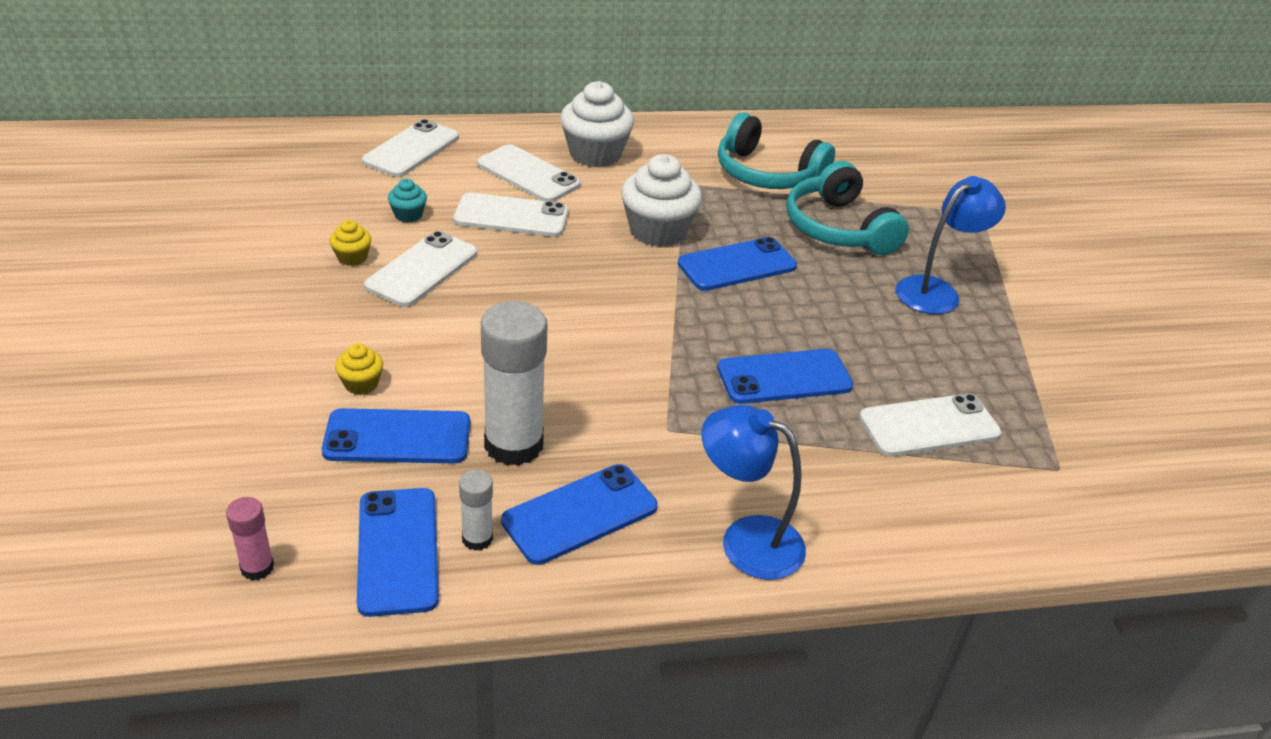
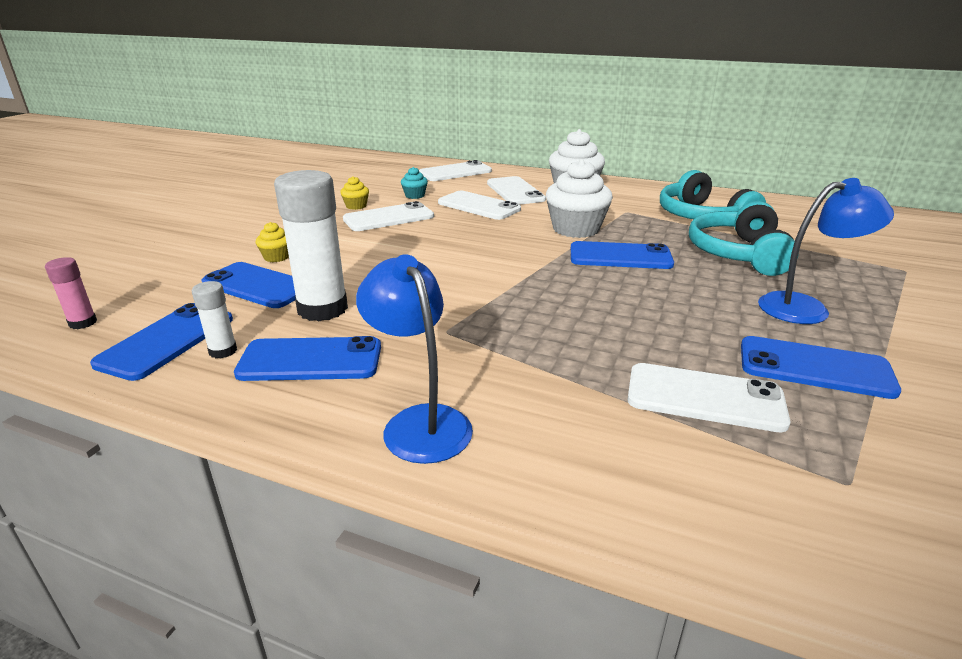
camera: 35 degrees right, 10 degrees down
(784, 377) = (586, 326): blue phone -> blue phone (814, 367)

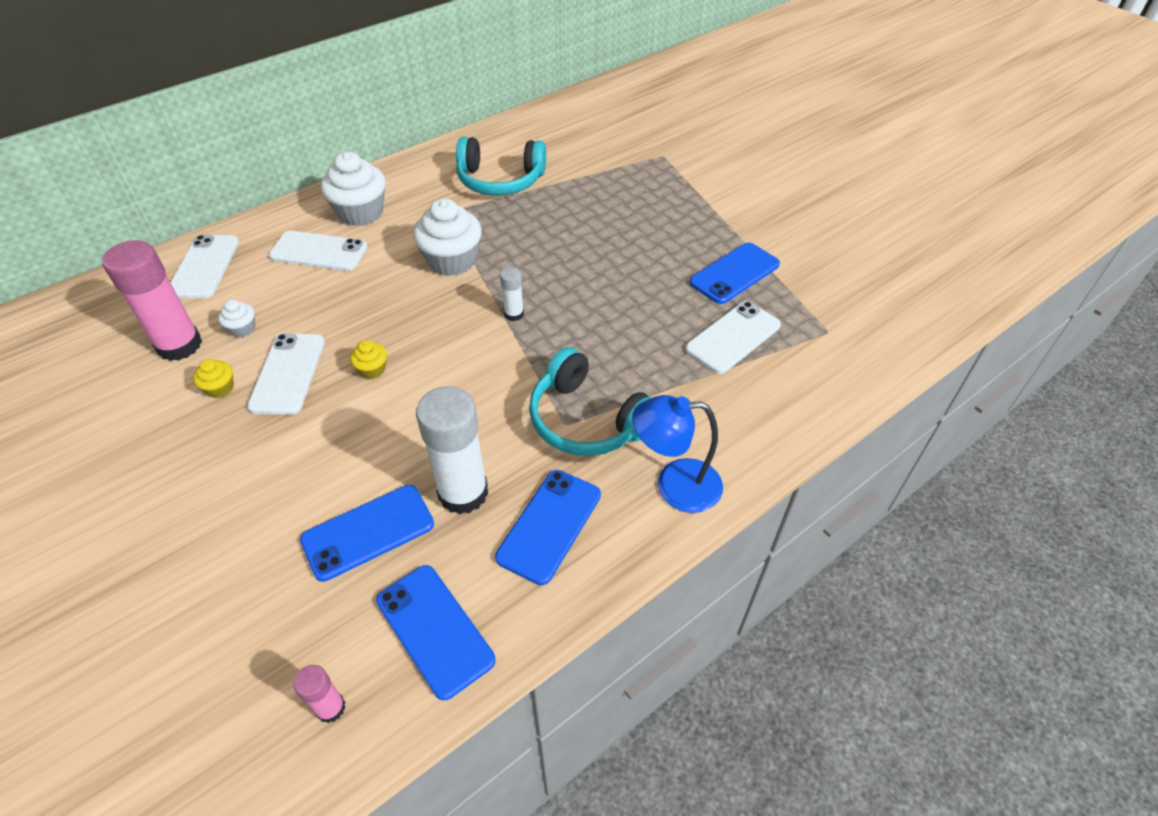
camera: 60 degrees left, 20 degrees up
(223, 351) = (488, 586): white glue stick -> white glue stick (514, 314)
(276, 257) = (306, 499): yellow cupcake -> yellow cupcake (372, 369)
(381, 187) = (179, 345): none -> pink glue stick
(415, 195) = (242, 329): turquoise cupcake -> white cupcake
(478, 206) = (330, 295): white phone -> none
(620, 257) = (527, 266): blue phone -> none
(738, 254) = (578, 206): turquoise headphones -> turquoise headphones (587, 420)
(806, 308) = (672, 229): blue lamp -> none

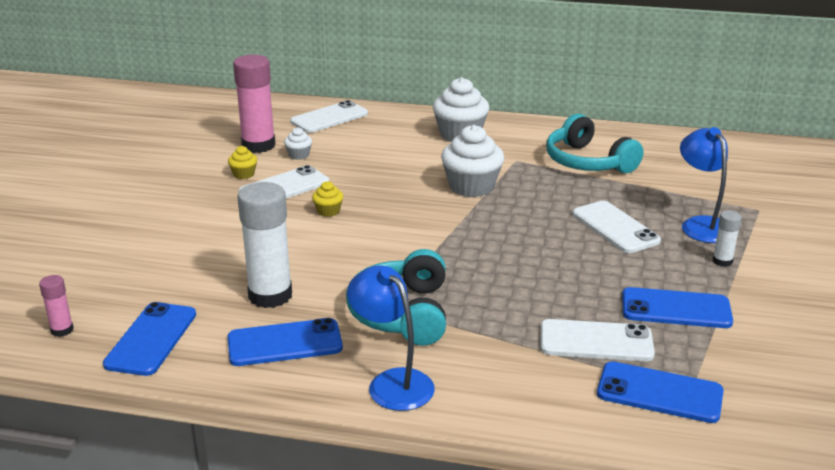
camera: 50 degrees right, 20 degrees down
(319, 252) = (400, 141): white phone -> white phone (615, 227)
(368, 532) = (198, 278): blue phone -> blue phone (659, 393)
(514, 314) = (459, 234): white glue stick -> white glue stick (722, 261)
(650, 191) = (701, 225): none -> blue lamp

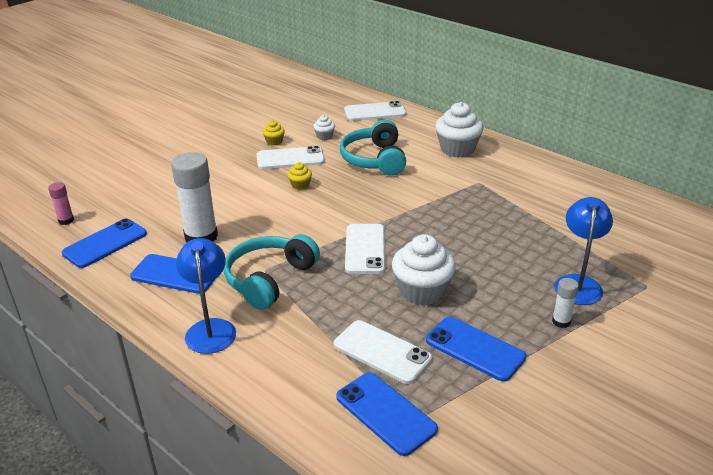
camera: 30 degrees right, 5 degrees up
(258, 145) = (305, 122): pink glue stick -> none
(471, 187) = (421, 195): white cupcake -> white cupcake (422, 291)
(587, 162) = (537, 199): turquoise headphones -> turquoise headphones (374, 159)
(615, 227) = (499, 262): white phone -> white phone (365, 249)

